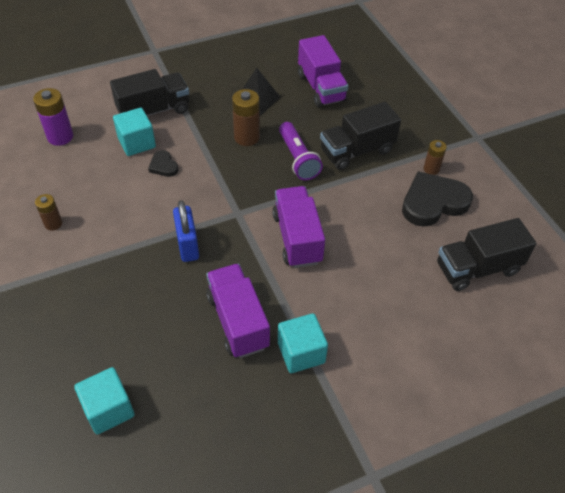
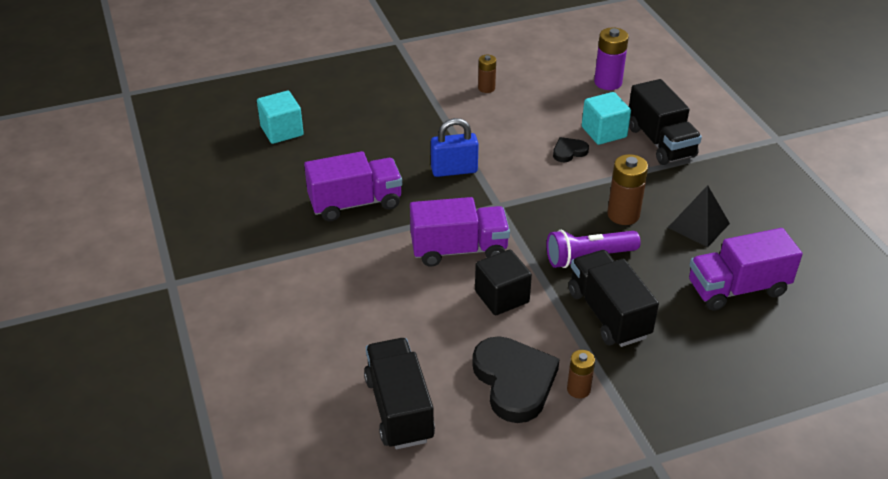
camera: 95 degrees right, 10 degrees down
(301, 352) = (311, 244): turquoise cube -> none
(349, 210) = (502, 297): none -> black cube

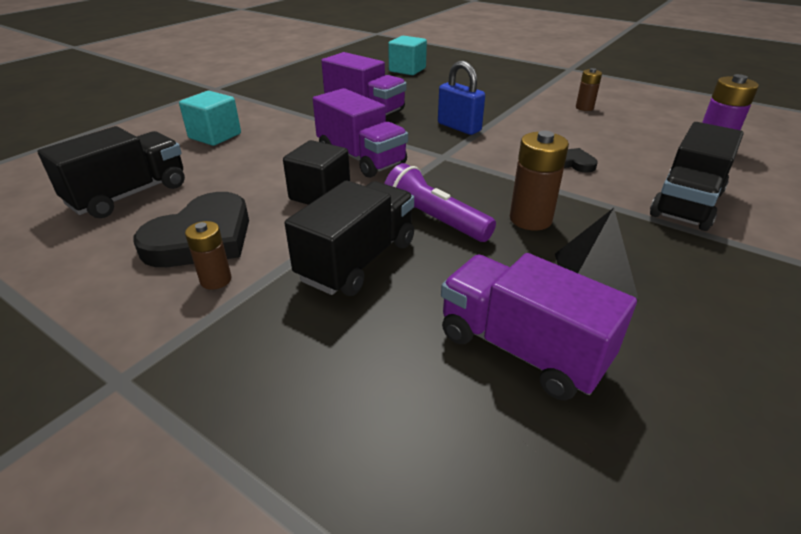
camera: 55 degrees right, 5 degrees down
(604, 132) = (636, 170): turquoise cube -> turquoise cube (215, 136)

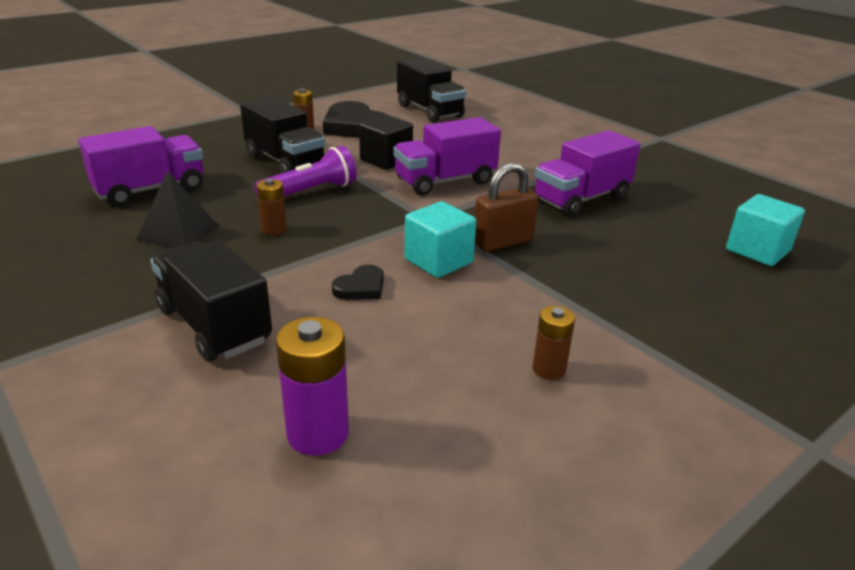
camera: 105 degrees right, 5 degrees down
(215, 136) = (525, 134): turquoise cube -> turquoise cube (438, 261)
(459, 127) = (503, 242): blue padlock -> brown padlock
(530, 219) = (274, 229): brown battery -> brown battery, size x0.62

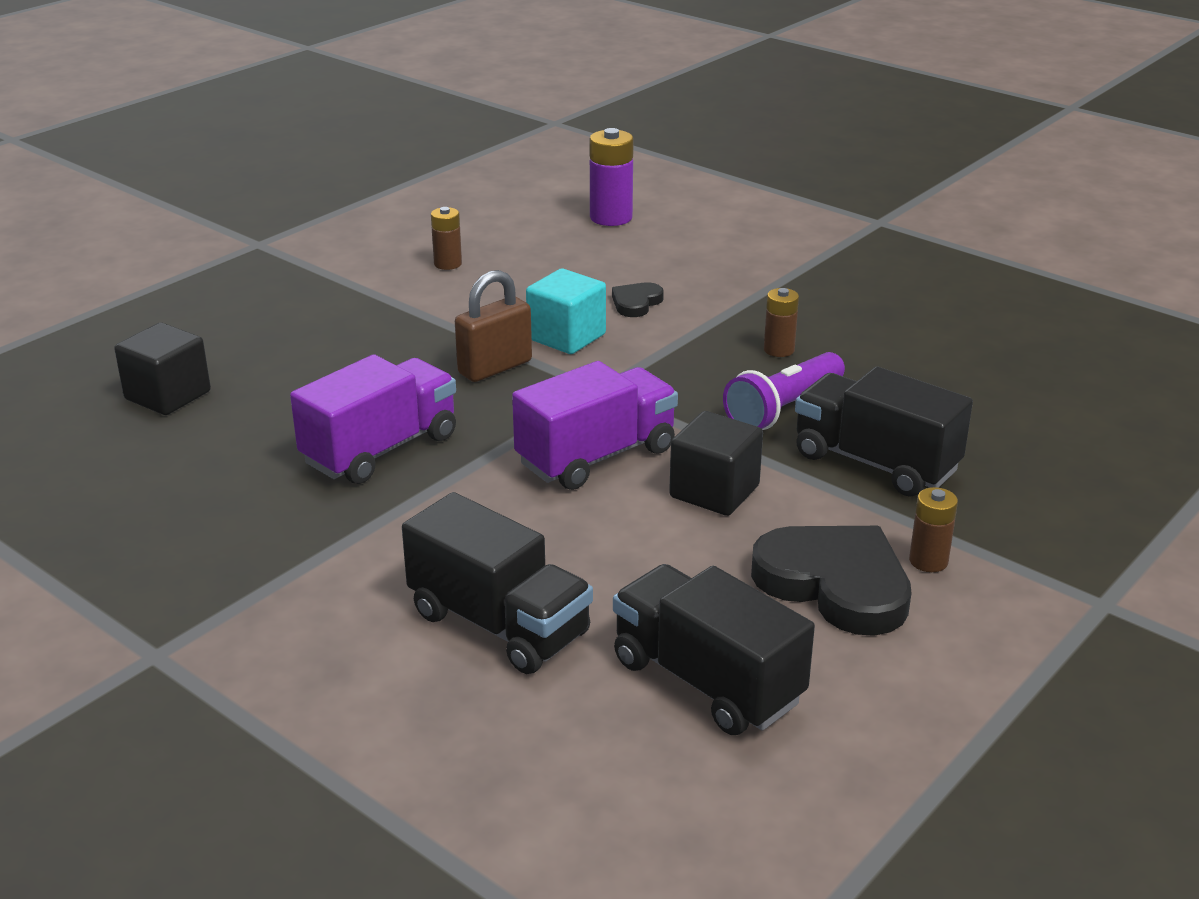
camera: 170 degrees right, 0 degrees up
(150, 190) = (999, 384): purple truck -> none
(178, 232) = (883, 333): black pyramid -> none
(214, 325) = (744, 261): black truck -> black truck (499, 624)
(757, 251) = (168, 395): turquoise cube -> black cube

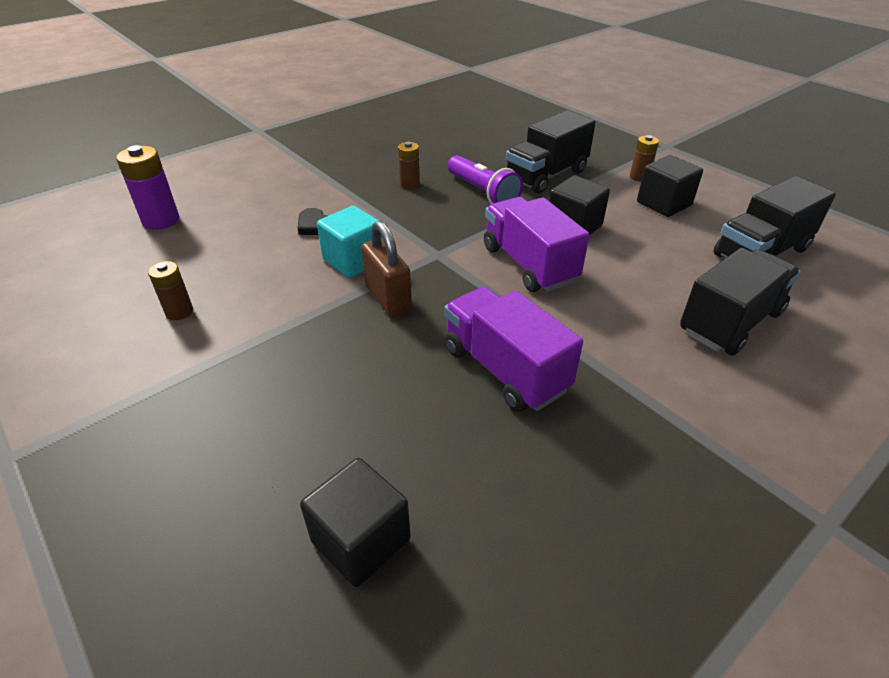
camera: 80 degrees left, 10 degrees up
(835, 584) = (664, 204): black heart -> black cube

